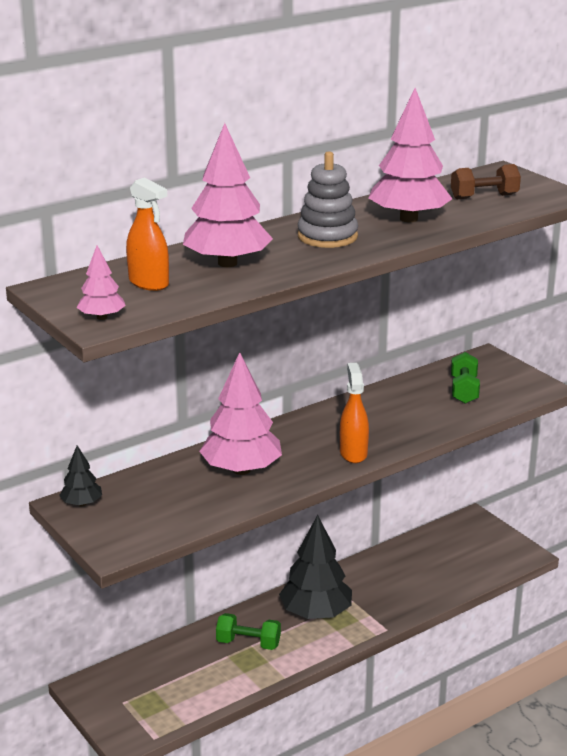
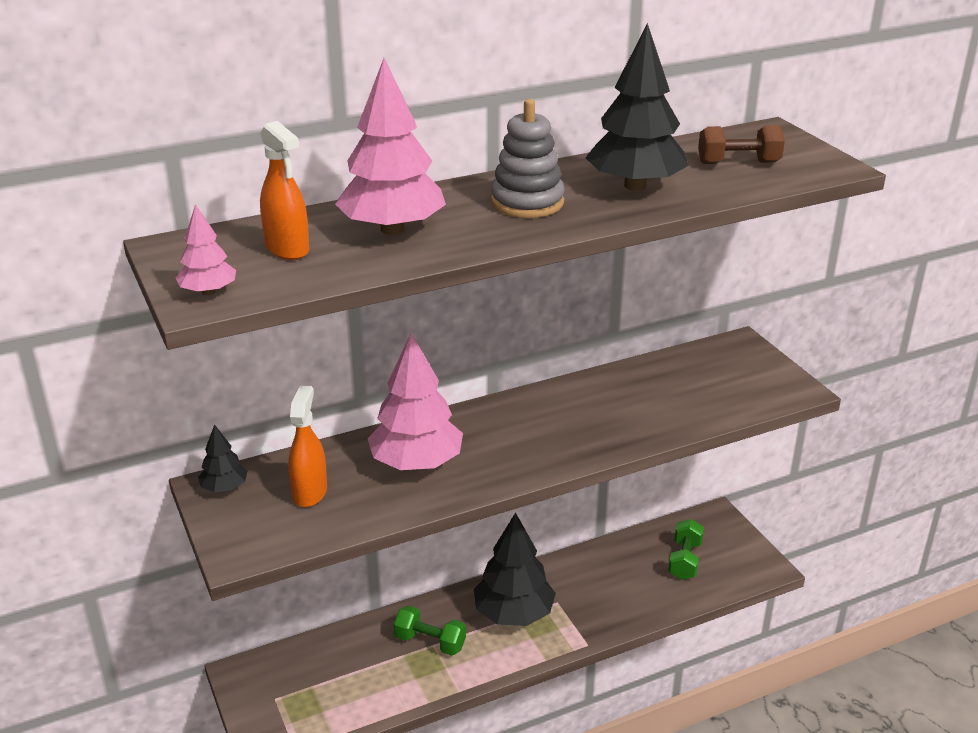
camera: 10 degrees right, 5 degrees up
(353, 453) = (551, 455): orange spray bottle -> orange spray bottle (310, 492)
(408, 219) = (635, 186): pink tree -> black tree
(464, 390) = (703, 385): green dumbbell -> green dumbbell (685, 560)

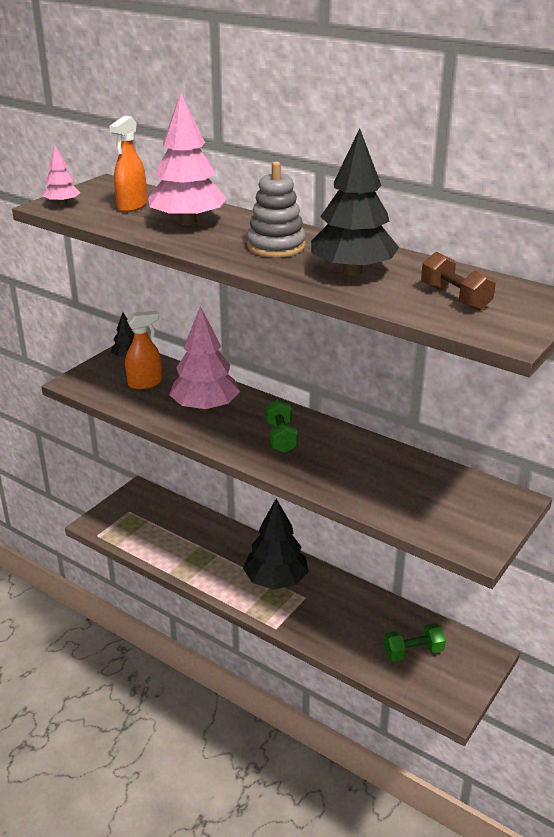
camera: 60 degrees right, 0 degrees up
(430, 642) = (219, 553): green dumbbell -> green dumbbell (281, 437)

